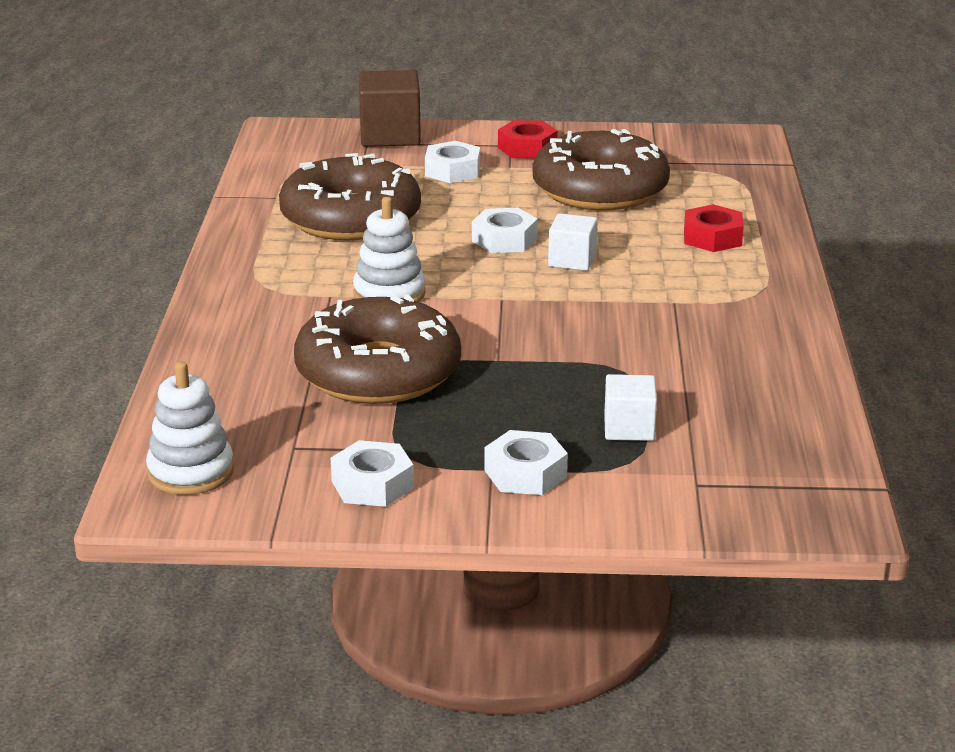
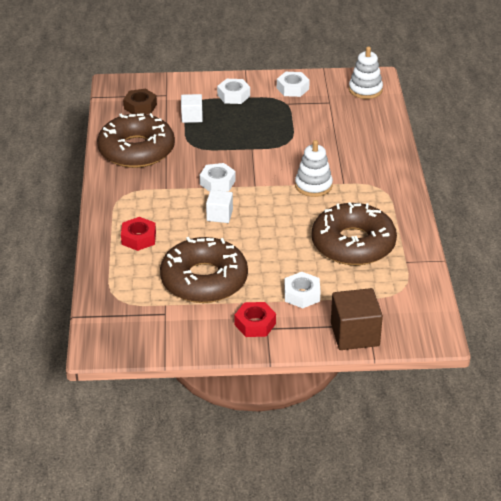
camera: 175 degrees right, 10 degrees up
(378, 372) = (305, 139): brown donut -> brown donut (136, 150)
(504, 240) = (259, 230): white nut -> white nut (217, 182)
(757, 458) = (140, 106): none -> brown nut

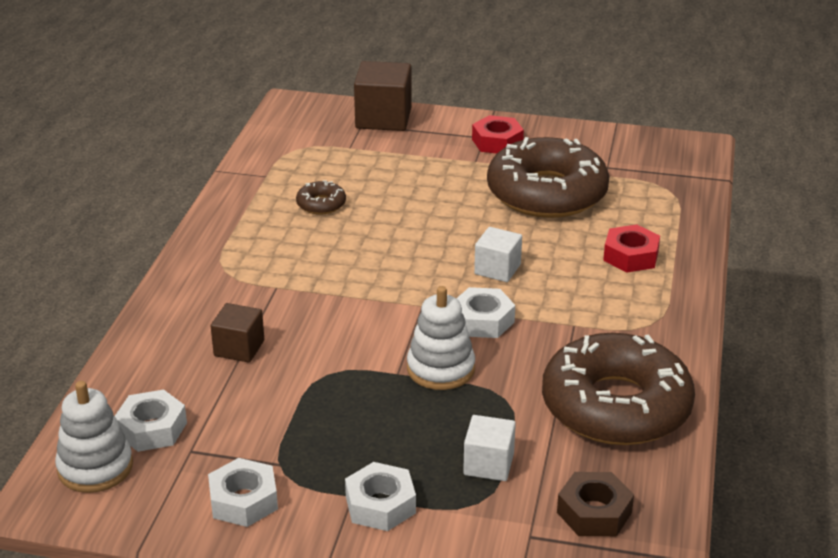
camera: 165 degrees left, 5 degrees down
(302, 294) = (424, 161): white nut -> white nut (152, 429)
(313, 186) = (327, 290): white stacking toy -> white stacking toy (440, 369)
(340, 147) = (239, 348): none -> brown cube
(353, 244) = (321, 204): brown donut -> brown donut, size x0.41

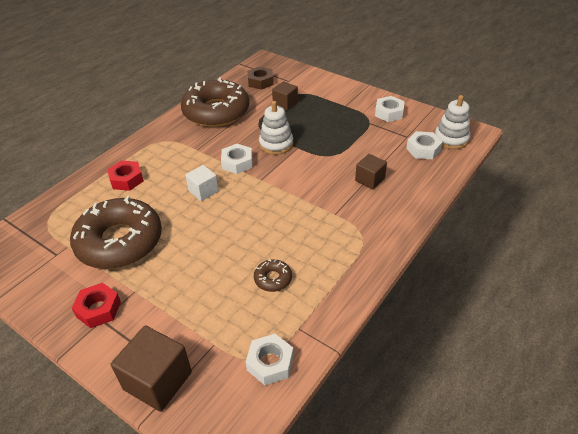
camera: 155 degrees left, 10 degrees up
(380, 505) = (336, 100): white nut -> white nut (270, 363)
(488, 464) = (285, 103): white cube -> brown cube

